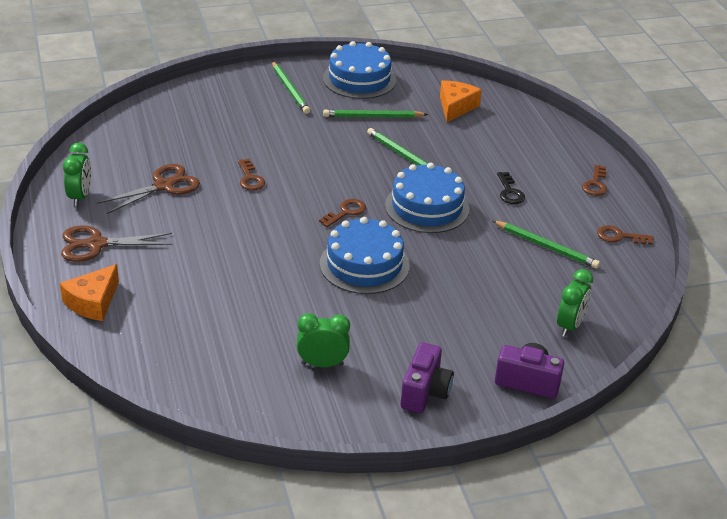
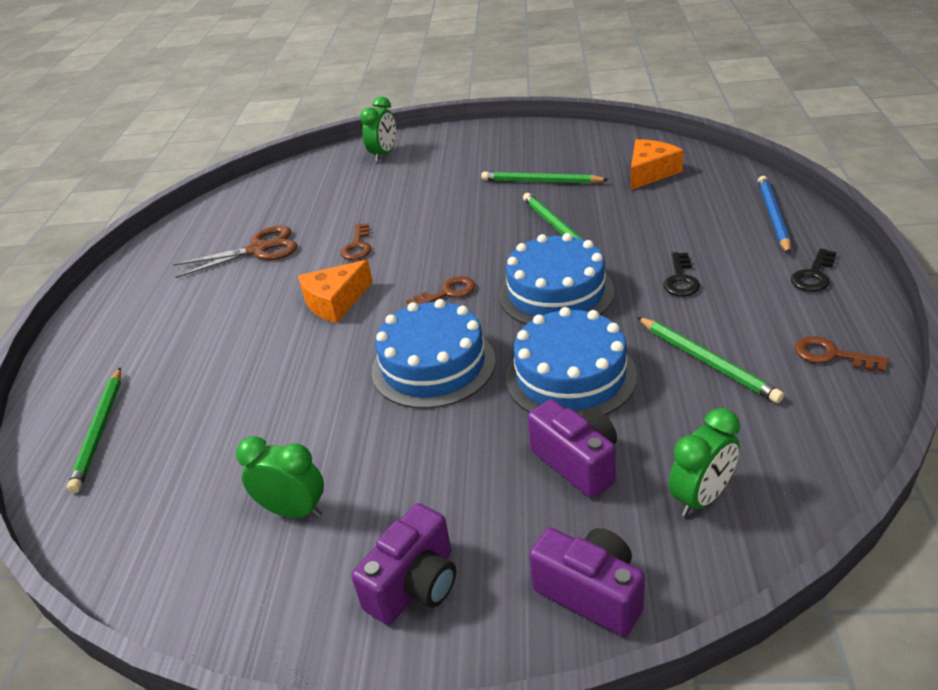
camera: 25 degrees right, 0 degrees up
(80, 197) = (164, 257): green clock -> green clock (384, 154)
(93, 302) = (83, 383): orange cheese -> orange cheese (335, 302)
(96, 244) = (140, 312): brown scissors -> none
(290, 90) = (461, 151): green pencil -> green pencil (100, 431)
(359, 79) = (546, 141): blue cake -> blue cake (570, 376)
(490, 315) = (577, 463): none -> purple camera
(556, 141) = (773, 216): none -> blue pencil
(595, 184) = (814, 275): brown key -> black key

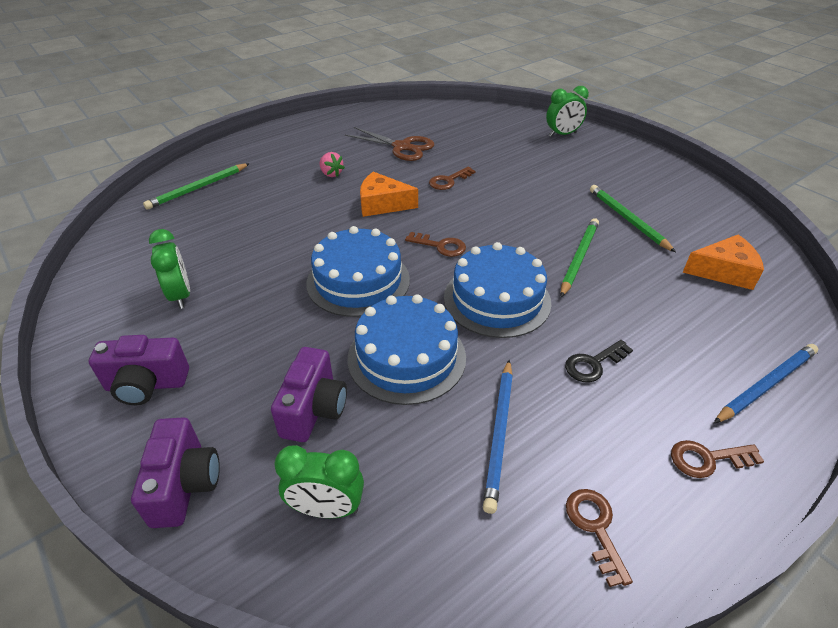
camera: 45 degrees right, 5 degrees up
(231, 315) = (331, 174): none -> pink strawberry
(707, 361) = (499, 434): green pencil -> blue pencil
(814, 275) = (707, 459): black key -> brown key

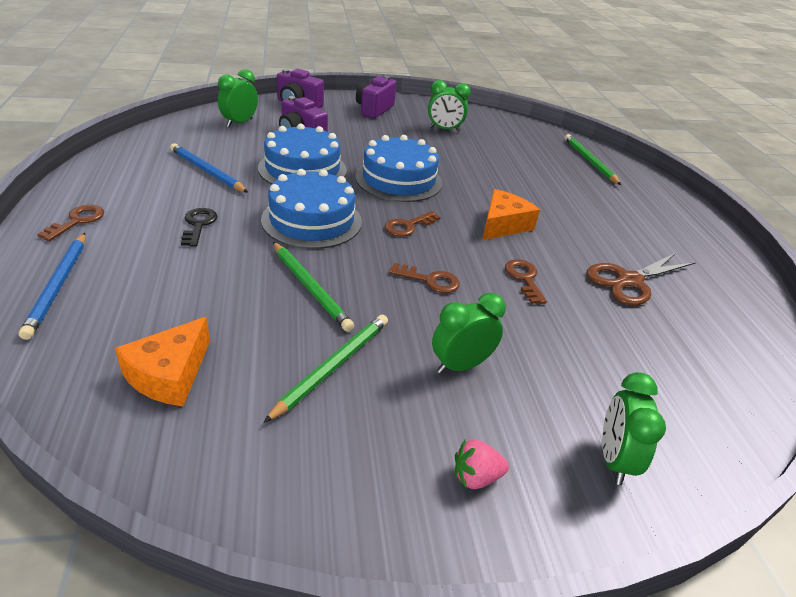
camera: 115 degrees right, 5 degrees down
(331, 174) = (583, 219): pink strawberry -> pink strawberry (476, 477)
(563, 182) = (461, 365): none -> green clock
(595, 528) = (118, 169): brown key -> brown key (430, 280)
(627, 219) = (332, 367): green pencil -> green pencil turned 60 degrees counterclockwise

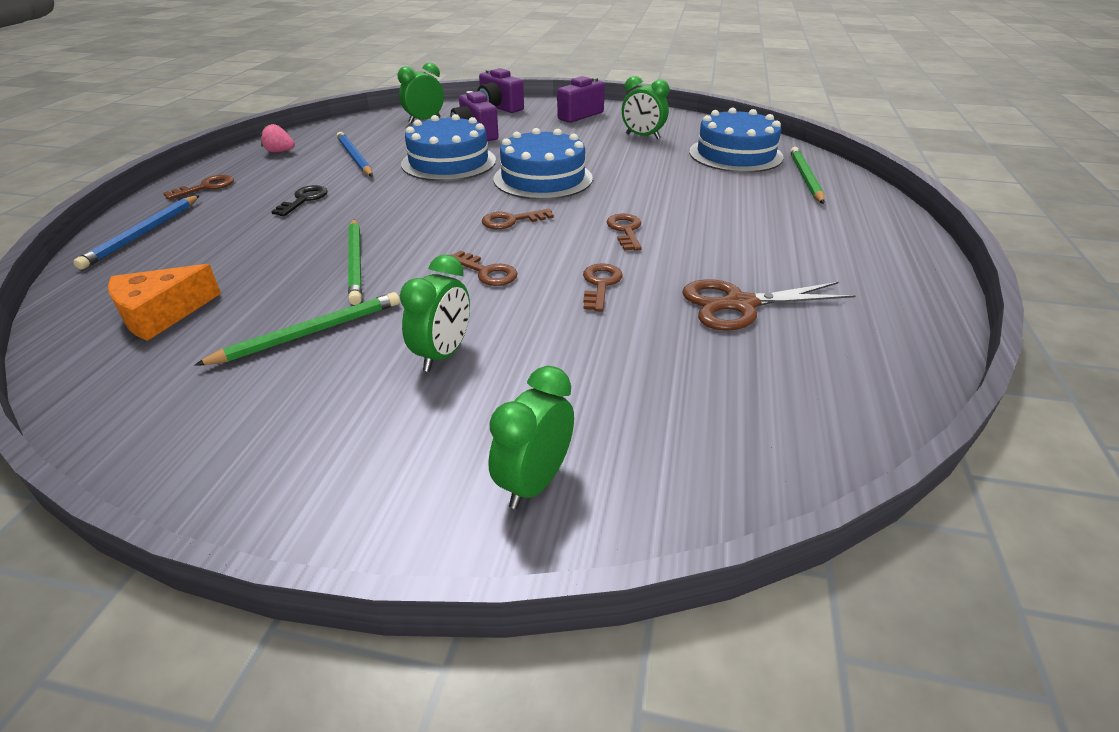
camera: 25 degrees right, 0 degrees up
(312, 220) = (414, 206): blue cake -> blue cake (735, 154)
(461, 365) = (443, 354): green clock -> green clock turned 120 degrees clockwise
(476, 477) = (355, 460): pink strawberry -> pink strawberry (280, 151)
(503, 225) = (625, 230): orange cheese -> brown key

